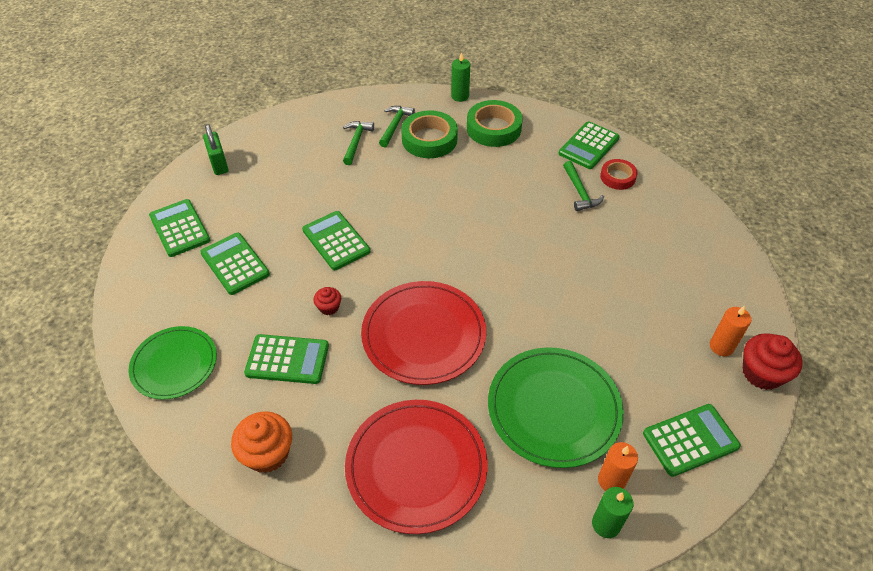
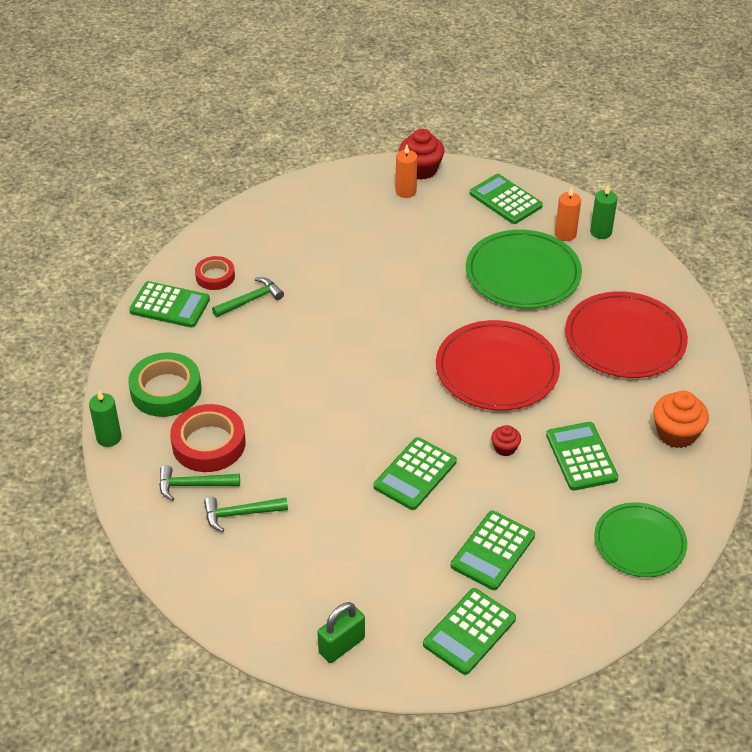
camera: 110 degrees left, 5 degrees down
(429, 139) = (208, 444): green tape -> red tape

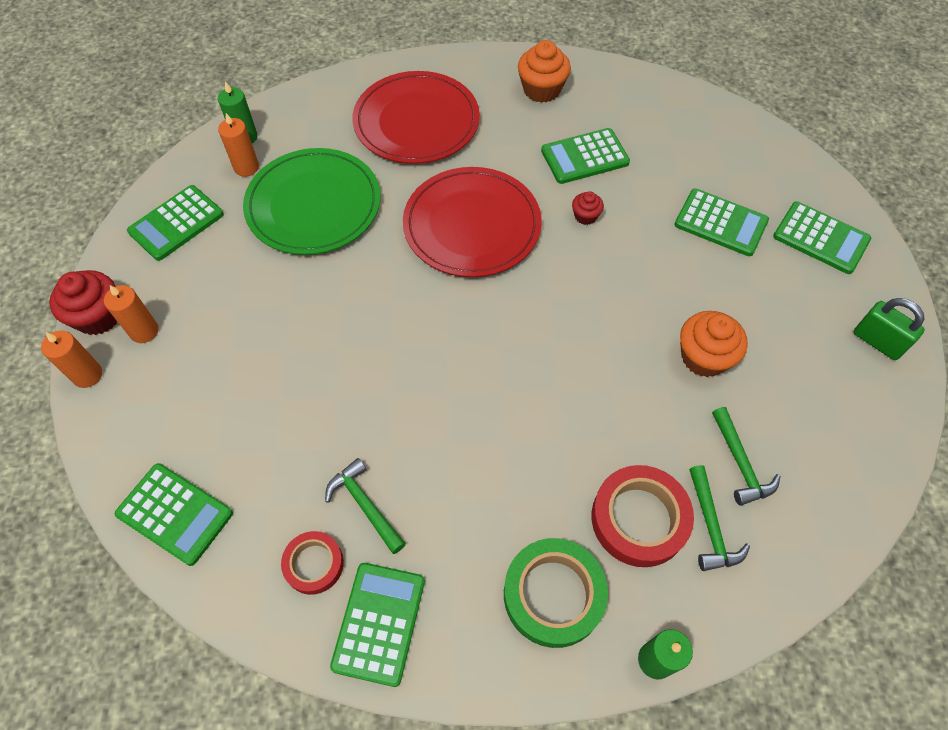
camera: 95 degrees left, 15 degrees up
(342, 509) = (704, 357): none -> orange cupcake
(372, 169) = (87, 375): none -> orange candle
(415, 474) = (638, 292): green calculator -> green calculator (175, 514)
(639, 542) = (678, 118): green plate -> none

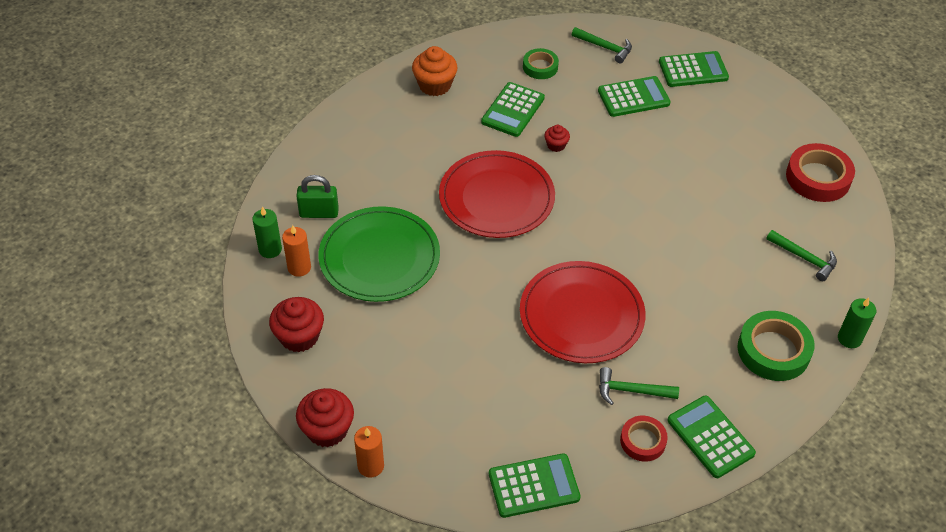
camera: 45 degrees left, 10 degrees down
(144, 331) = (372, 413): orange candle -> none
(176, 223) = (299, 336): green calculator -> red cupcake
(416, 121) = (378, 159): red plate -> red plate (581, 315)
(639, 519) = (770, 282): red tape -> red tape (818, 178)
(660, 134) = (540, 67): none -> green tape
(704, 357) = (708, 177): orange cupcake -> none
(740, 463) = (783, 217): green hammer -> green hammer (605, 47)
(877, 341) = (778, 107): green padlock -> green padlock (319, 213)

